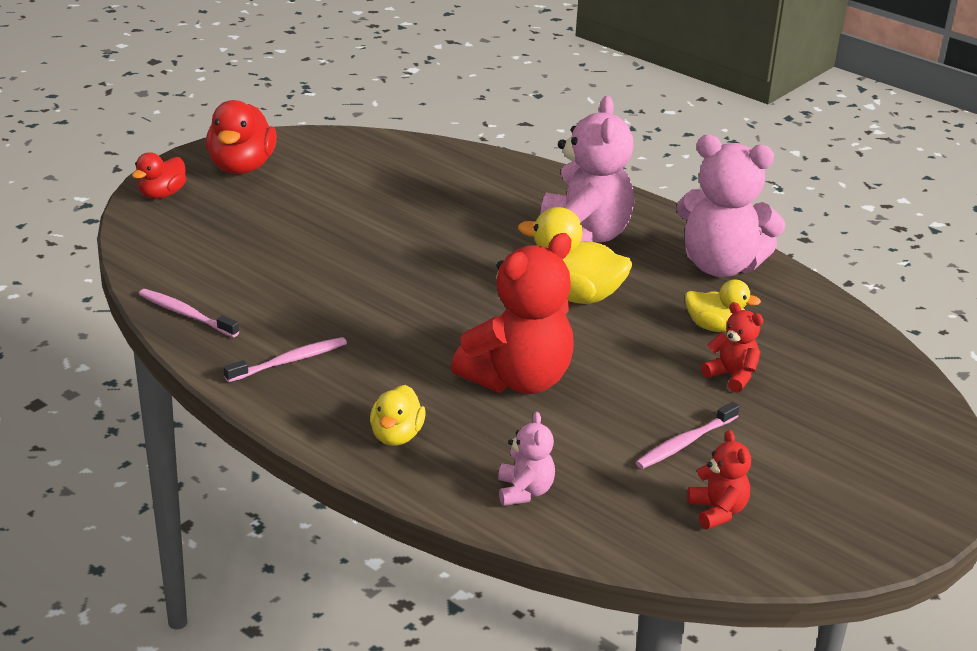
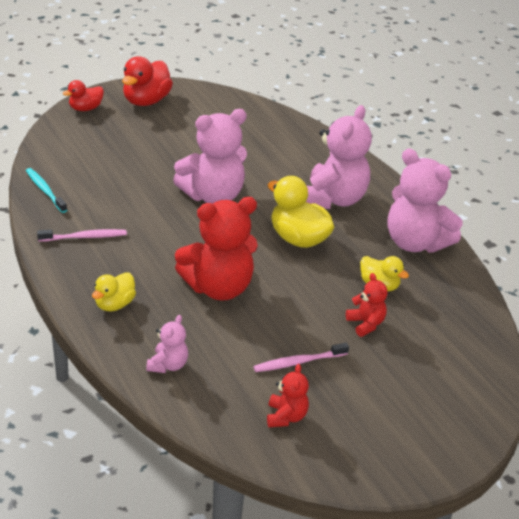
camera: 20 degrees right, 5 degrees up
(186, 314) = (45, 190): pink toothbrush -> turquoise toothbrush
(425, 268) = (213, 196): none -> pink teddy bear

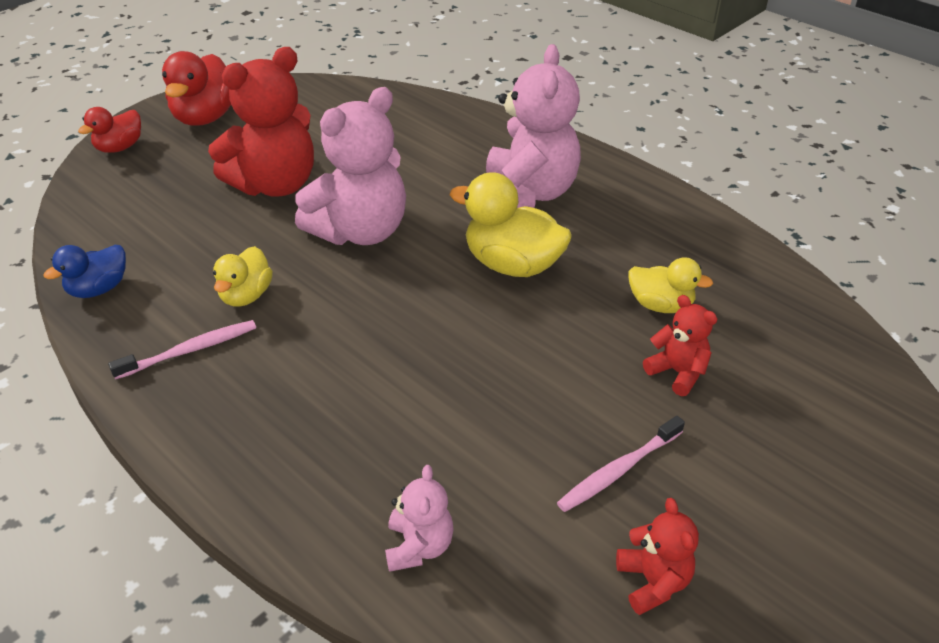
camera: 15 degrees left, 5 degrees up
(45, 190) = (99, 289): turquoise toothbrush -> blue duck
(114, 304) = (284, 457): yellow duck -> yellow duck (246, 295)
(218, 288) = (435, 377): red teddy bear -> red teddy bear (275, 185)
(415, 243) = (669, 227): pink teddy bear -> none

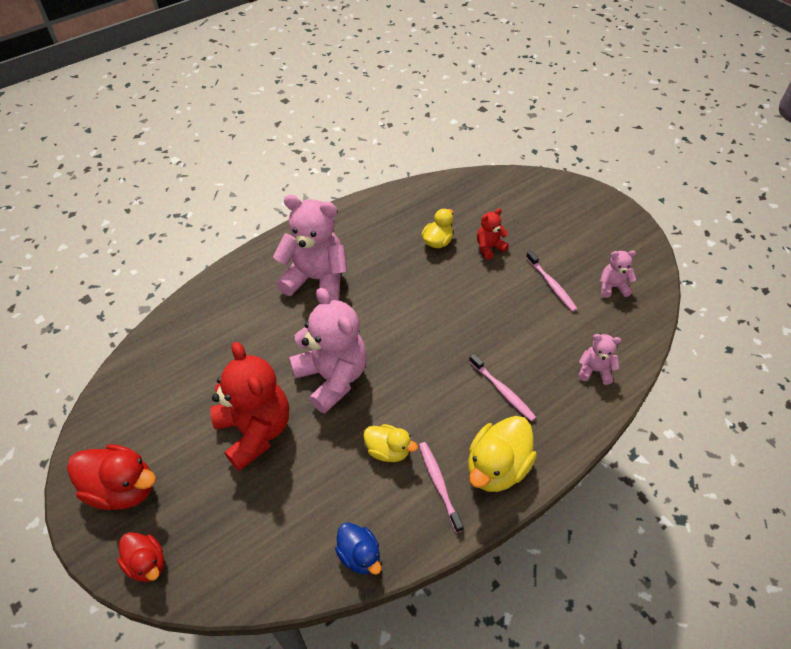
camera: 80 degrees left, 10 degrees up
(357, 410) = (502, 391): none -> pink toothbrush
(512, 264) = (388, 299): yellow duck -> yellow duck (497, 467)
(653, 581) = (612, 287): red teddy bear -> pink teddy bear

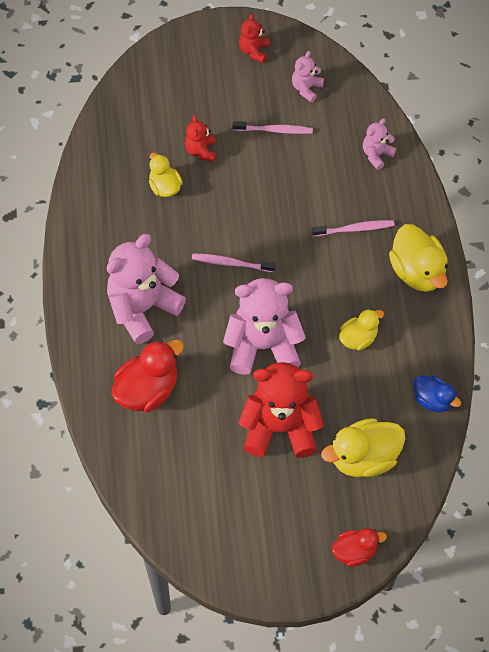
camera: 60 degrees left, 10 degrees up
(122, 488) = (275, 550): red duck -> red duck (147, 390)
(258, 520) = (363, 458): none -> yellow duck
(359, 555) = (432, 400): blue duck -> blue duck turned 45 degrees clockwise
(439, 484) = (408, 318): pink toothbrush -> pink toothbrush (231, 263)
(613, 236) = (254, 51): none -> red teddy bear

